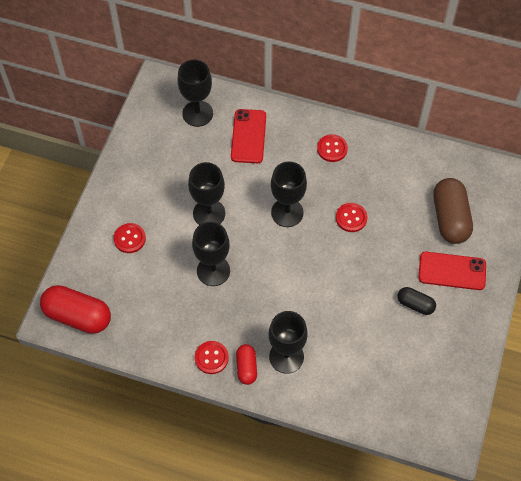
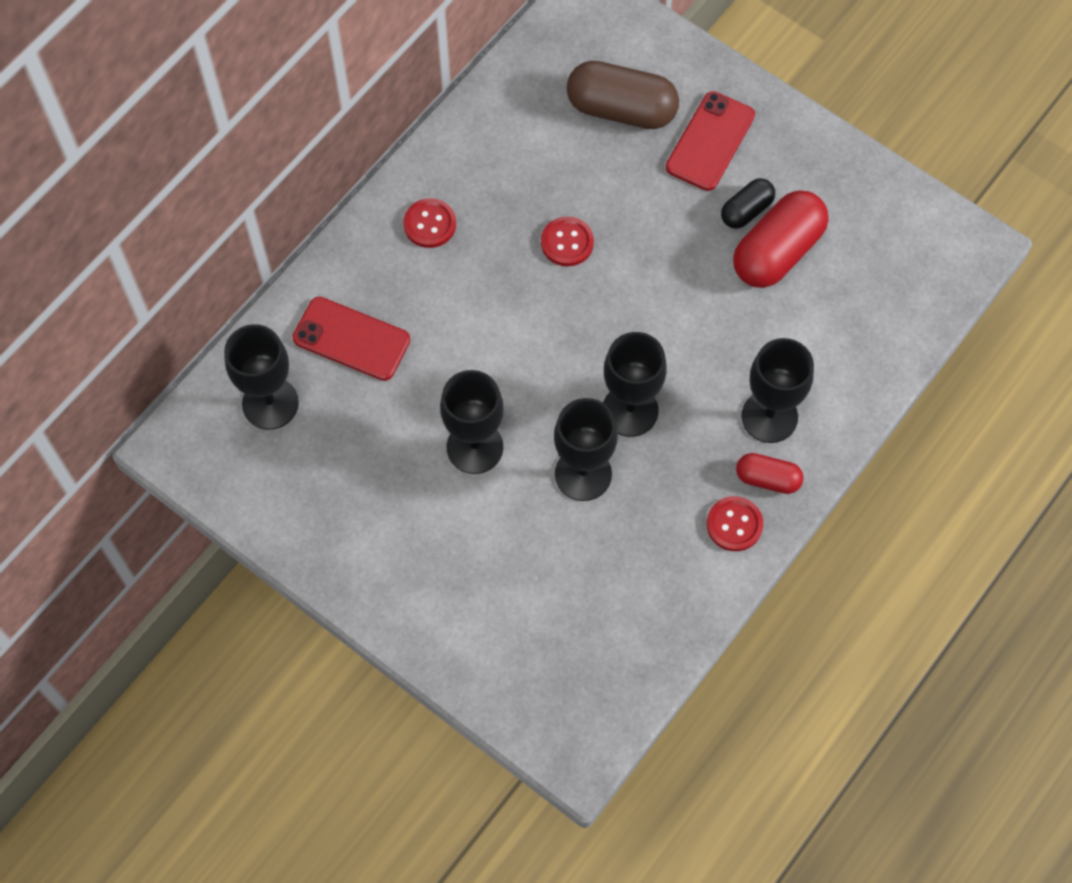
camera: 70 degrees left, 5 degrees up
(78, 316) = (587, 709): red capsule -> red capsule (777, 252)
(129, 239) = (473, 585): red button -> none
(287, 212) = (520, 330): black goblet -> black goblet (630, 410)

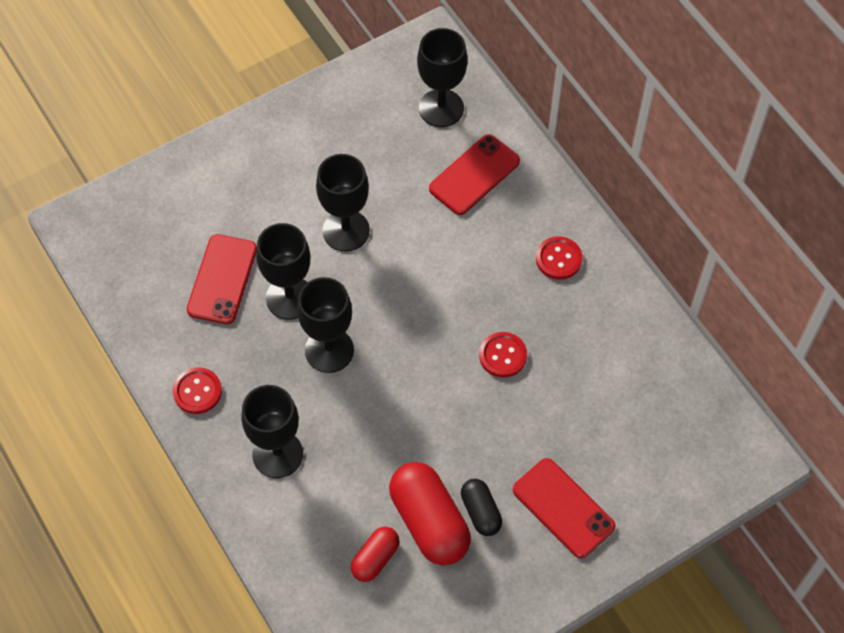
camera: 110 degrees right, 5 degrees down
(588, 554) = (222, 279): none -> red phone
(621, 109) = (623, 445): brown capsule -> none
(767, 479) = (224, 431): red capsule -> red capsule (375, 558)

